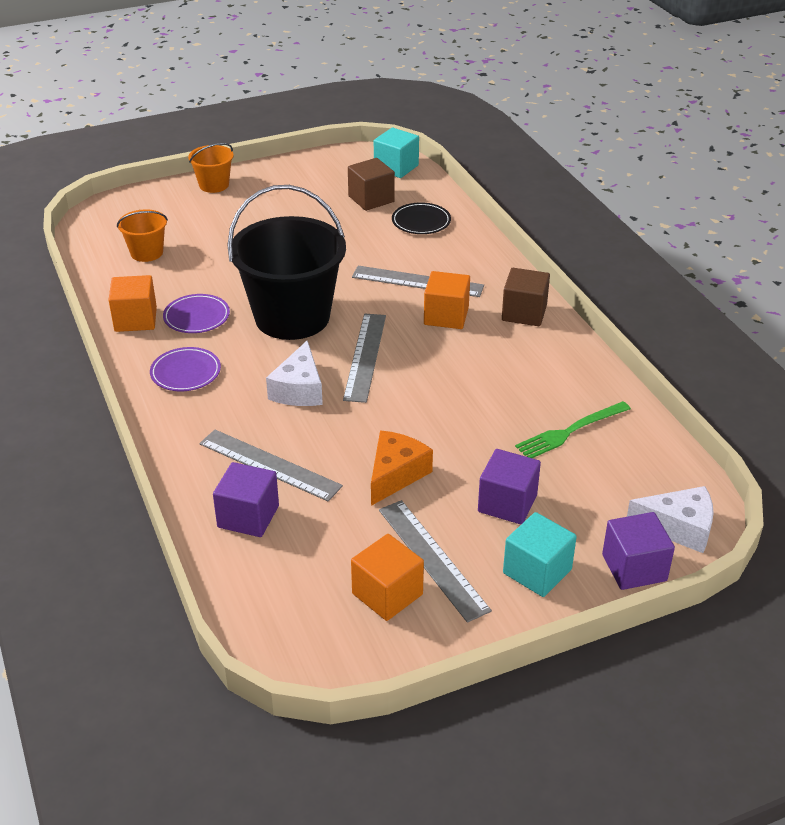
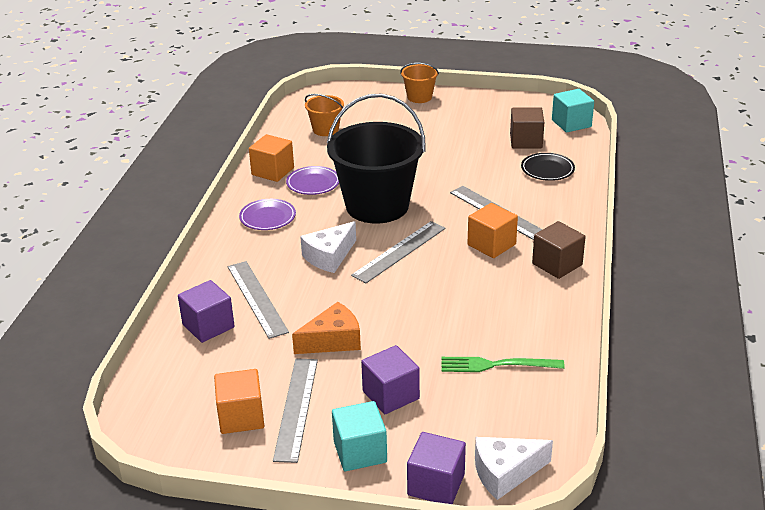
camera: 35 degrees right, 5 degrees down
(678, 528) = (505, 473): white cheese -> white cheese turned 120 degrees clockwise

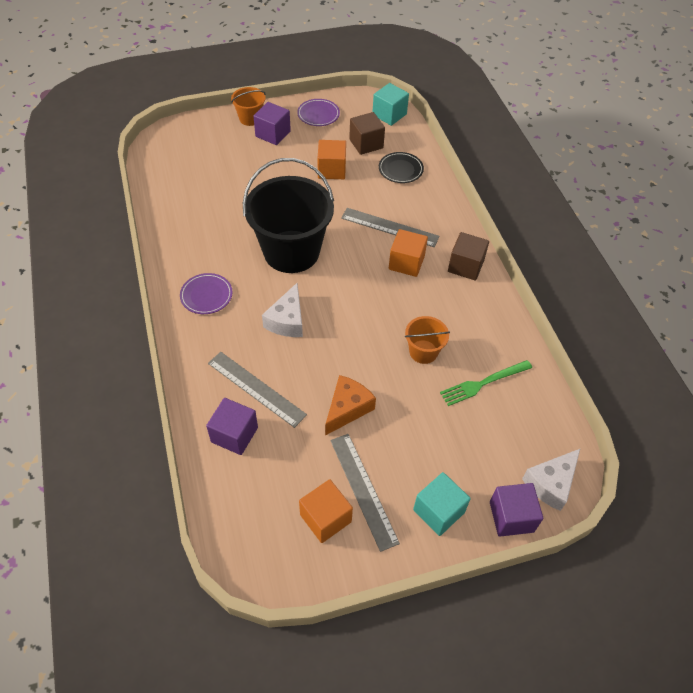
camera: 30 degrees left, 20 degrees up
(273, 171) = (176, 241): orange cube -> orange cube (331, 170)
(313, 183) = (221, 244): purple plate -> purple plate (318, 114)
(325, 129) = (192, 178): orange bucket -> orange bucket (423, 352)
(391, 395) = (426, 445): purple cube -> purple cube (273, 134)
(399, 251) = (340, 295): grey ruler -> none

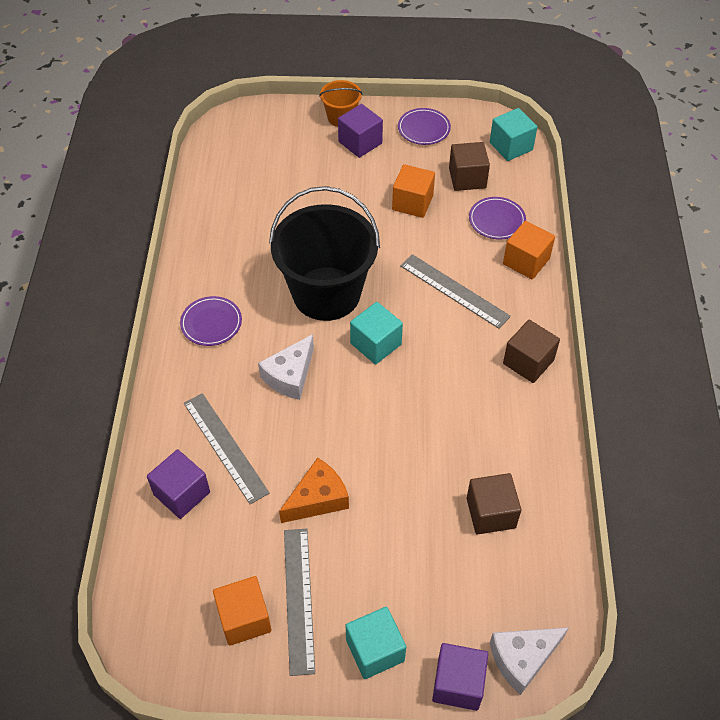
camera: 20 degrees right, 0 degrees up
(345, 280) = (375, 344): none -> turquoise cube
(400, 169) = (496, 220): black plate -> purple plate
(406, 263) = (457, 340): orange cube -> orange cube (526, 261)
(423, 352) = (433, 455): orange bucket -> none
(483, 383) = (491, 513): green fork -> brown cube

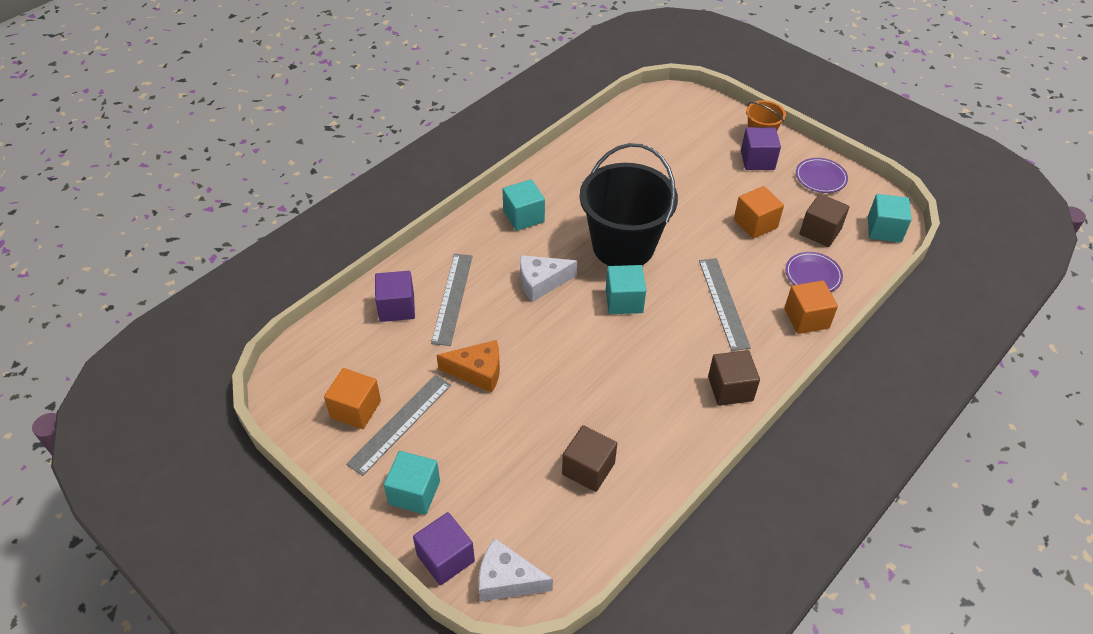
camera: 40 degrees right, 5 degrees down
(211, 323) = (523, 216): purple plate -> turquoise cube

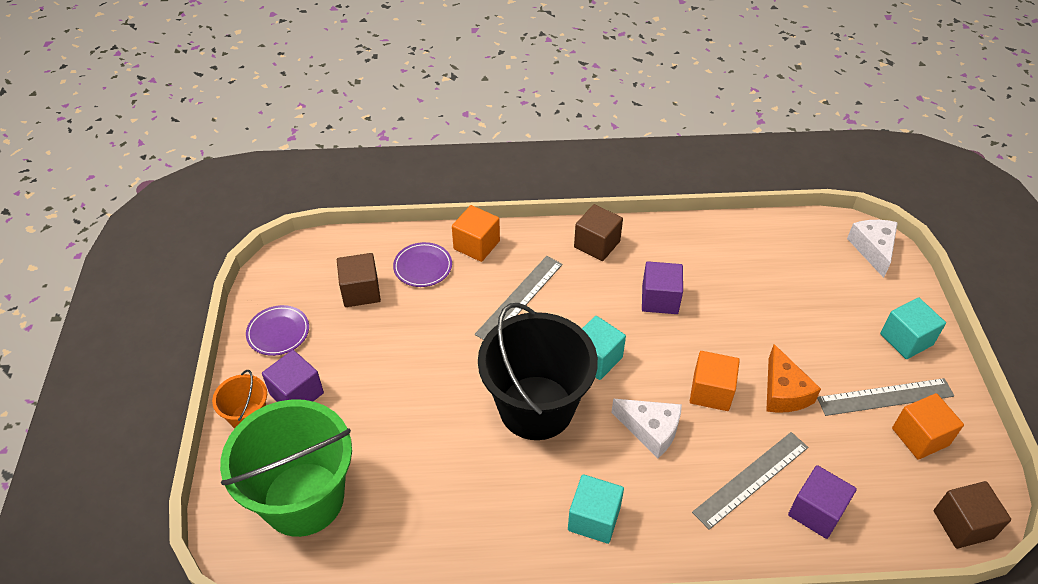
camera: 135 degrees left, 0 degrees up
(445, 558) = (909, 286): purple cube -> purple cube (660, 299)
(477, 372) = (783, 392): orange cheese -> orange cheese turned 150 degrees counterclockwise
(507, 580) = (873, 249): white cheese -> white cheese turned 150 degrees counterclockwise
(588, 469) = (757, 268): brown cube -> brown cube (963, 524)
(678, 127) = (303, 499): none -> green bucket
(755, 223) = (398, 338): orange cube -> orange cube (711, 392)
(884, 229) = (313, 256): turquoise cube -> none

